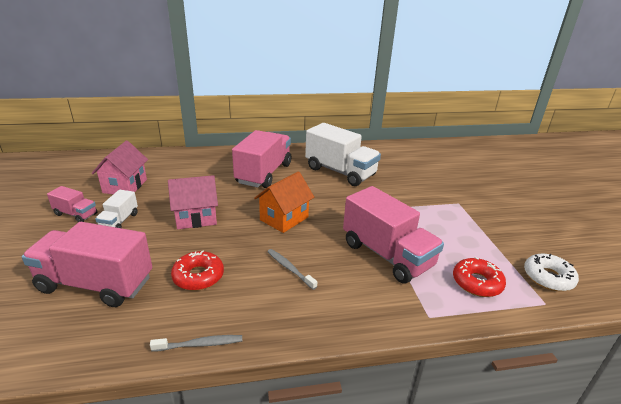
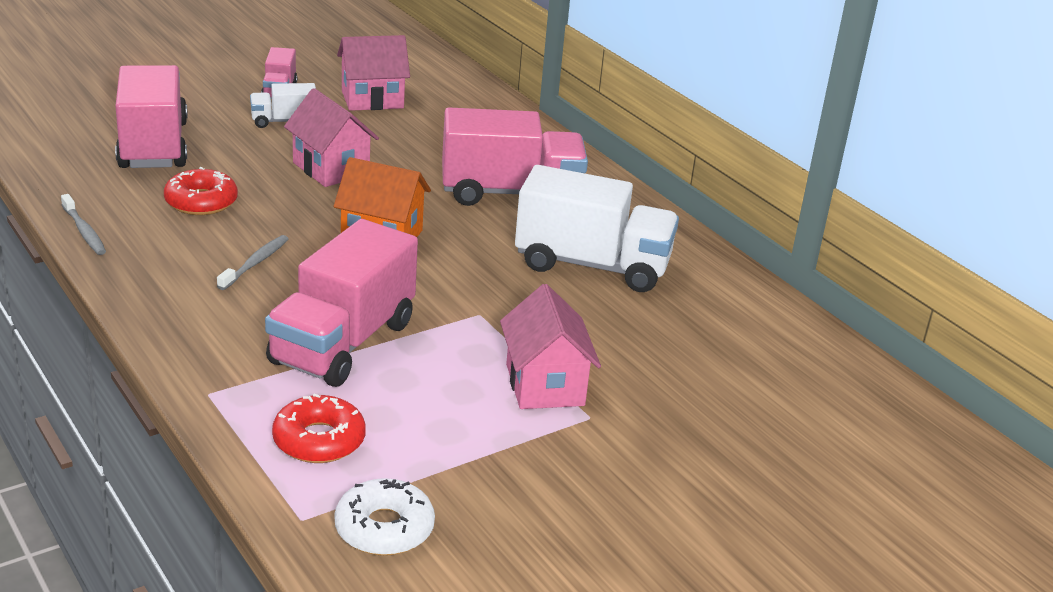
camera: 65 degrees right, 0 degrees up
(340, 172) = (592, 265): white truck -> white truck turned 90 degrees counterclockwise
(433, 207) = (545, 385): none -> pink house

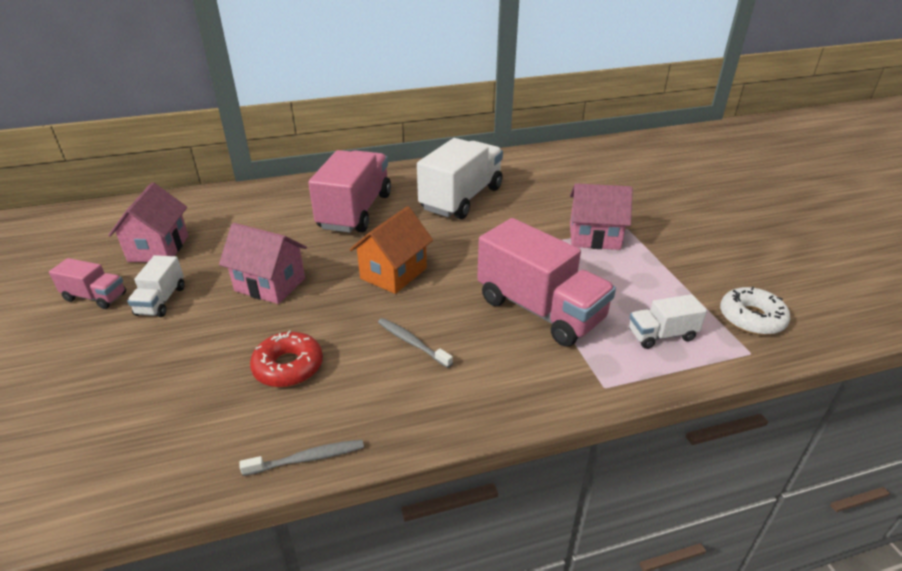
camera: 70 degrees left, 5 degrees up
(153, 145) = (146, 393): pink truck -> none
(319, 440) = (661, 335): red donut -> white truck
(331, 169) = (270, 284): pink house -> pink house turned 45 degrees clockwise

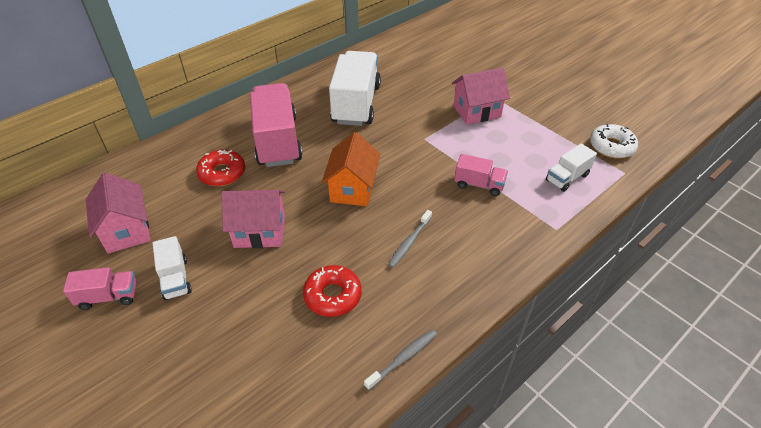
camera: 25 degrees left, 10 degrees up
(281, 225) = (222, 173): none -> red donut
(412, 343) = (409, 242): grey toothbrush -> grey toothbrush turned 75 degrees counterclockwise
(540, 310) = (479, 185): pink truck -> pink truck, size x0.49

